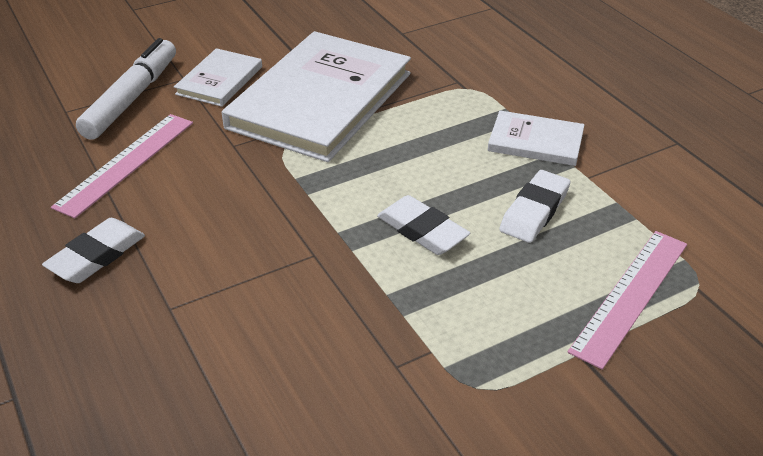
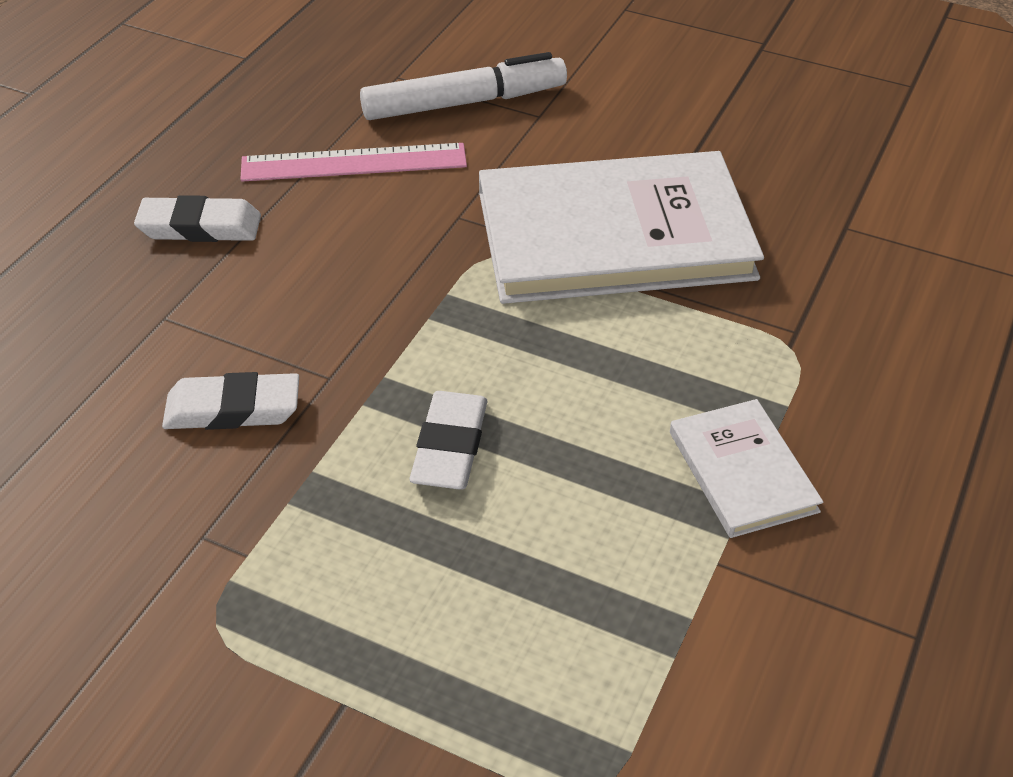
camera: 55 degrees right, 5 degrees up
(219, 80) = (564, 141): white book -> none
(534, 211) = (586, 537): white eraser -> white eraser (233, 409)
(631, 296) = (498, 716): pink ruler -> none

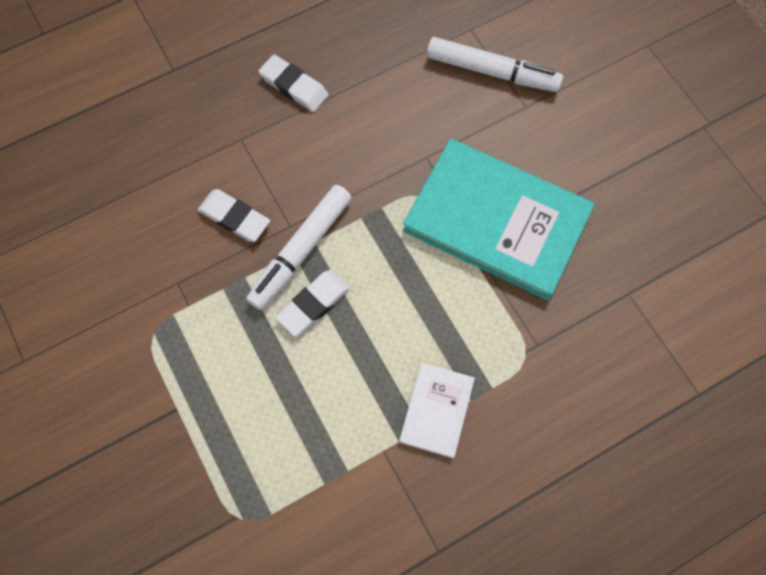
camera: 35 degrees right, 25 degrees up
(354, 163) = (400, 85): pink ruler -> none
(373, 396) = (301, 251): none -> white marker
(614, 235) = (496, 221): white book -> turquoise book

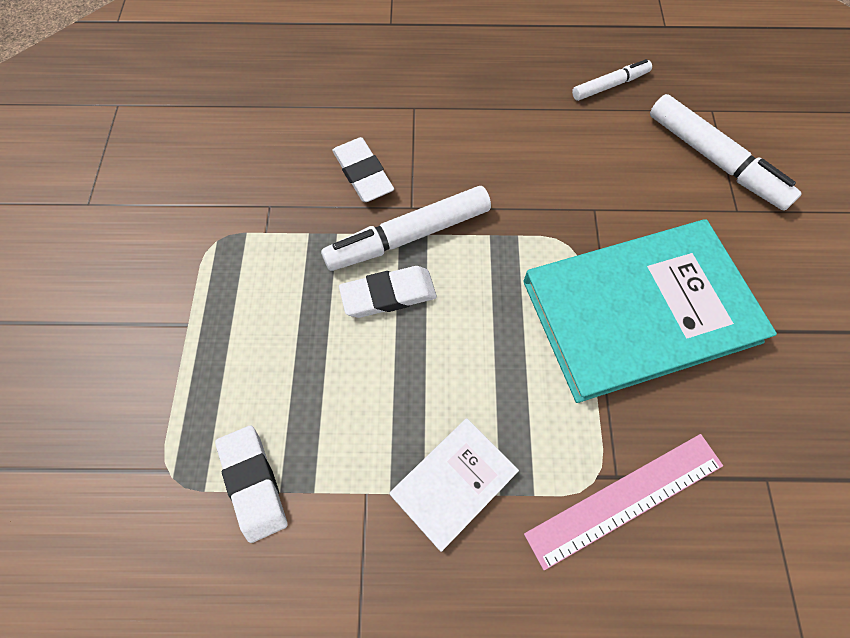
camera: 30 degrees right, 5 degrees down
(294, 86) = (495, 85): white eraser -> white eraser (253, 483)
(384, 43) = (610, 85): none -> white marker
(496, 221) = (640, 311): turquoise book -> turquoise book turned 75 degrees counterclockwise
(549, 357) = (625, 498): none -> pink ruler

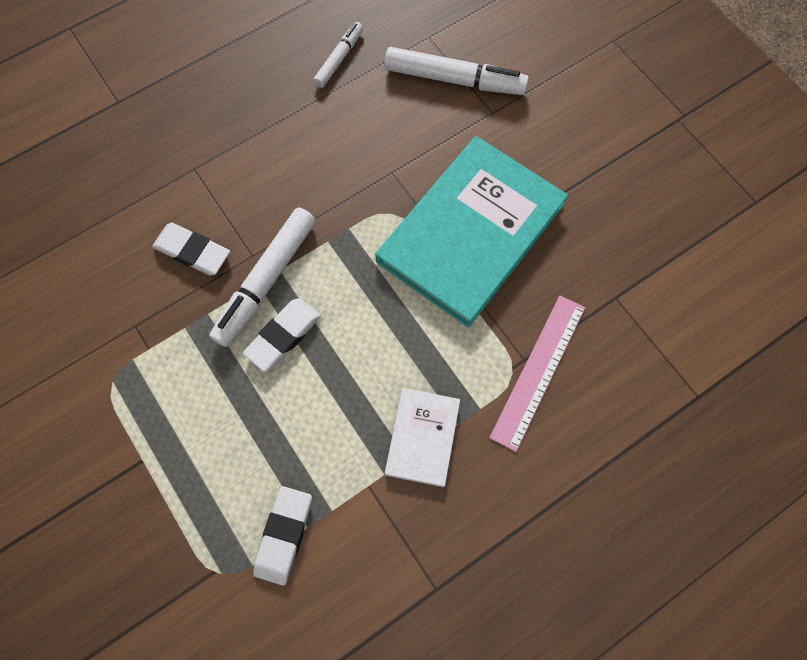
camera: 35 degrees left, 5 degrees up
(253, 483) = (284, 535): white eraser -> white eraser turned 75 degrees clockwise

